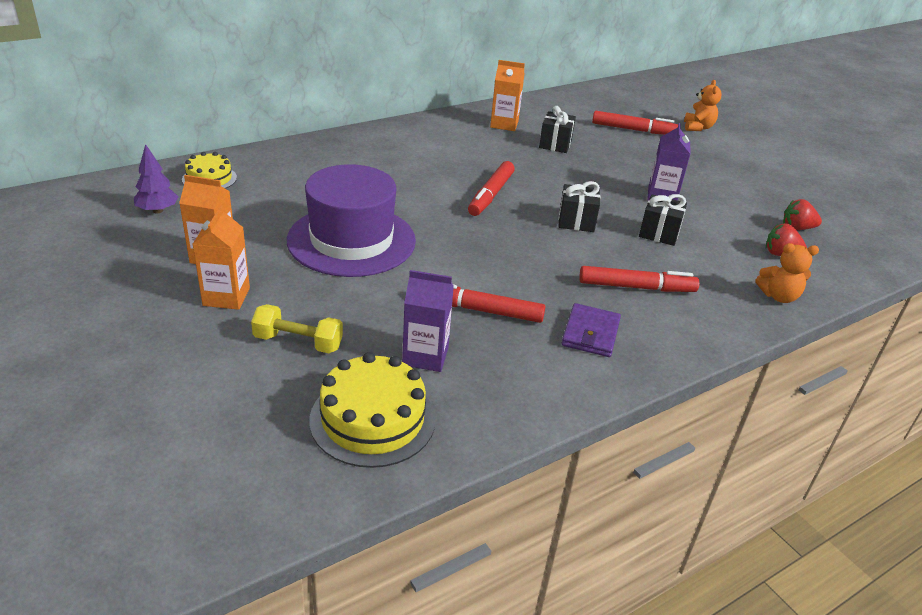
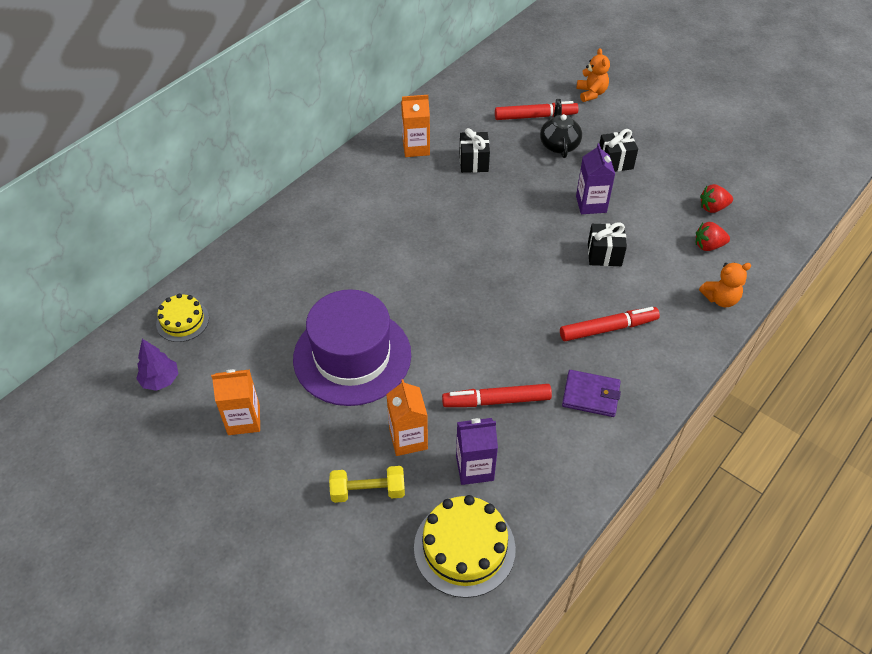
camera: 15 degrees left, 15 degrees up
(226, 297) = (282, 463): orange carton -> orange carton (408, 439)
(490, 195) = (445, 254): red marker -> none
(576, 221) = (531, 264): black gift -> black gift (615, 162)
(590, 333) = (591, 395): purple wallet -> purple wallet turned 75 degrees counterclockwise
(648, 152) = (559, 145): none -> black teapot

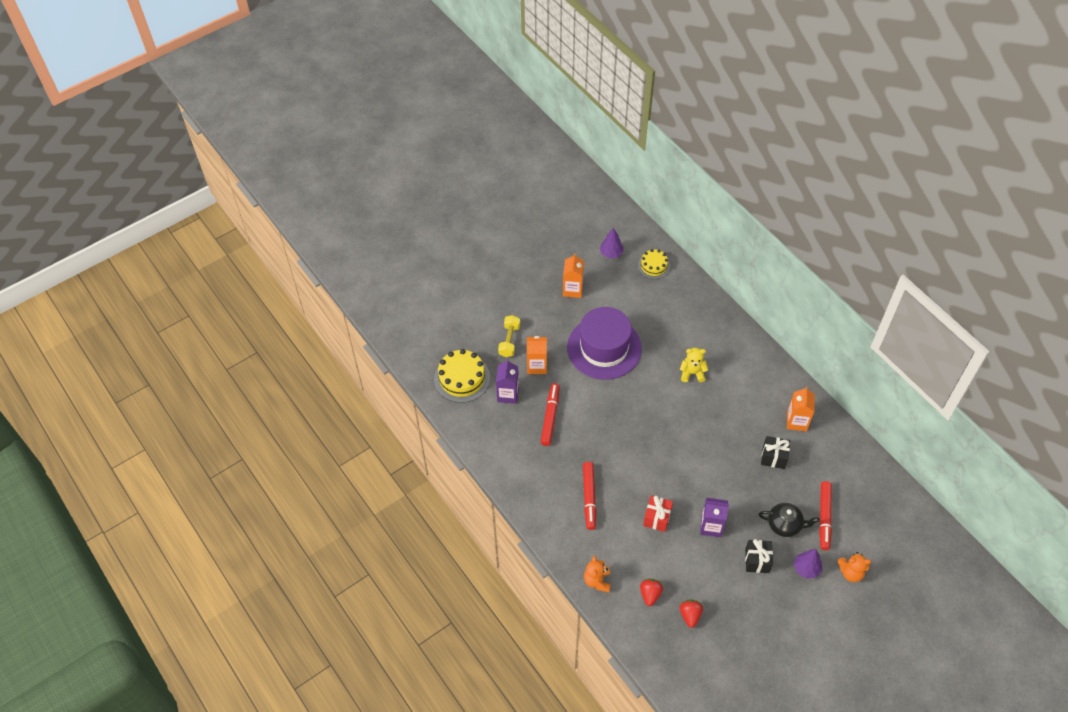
camera: 105 degrees right, 5 degrees up
(371, 250) = (692, 373): none -> yellow teddy bear
(591, 395) = (539, 470): purple wallet -> none
(604, 124) = (806, 568): none -> purple tree
(604, 254) = (657, 518): black gift -> red gift

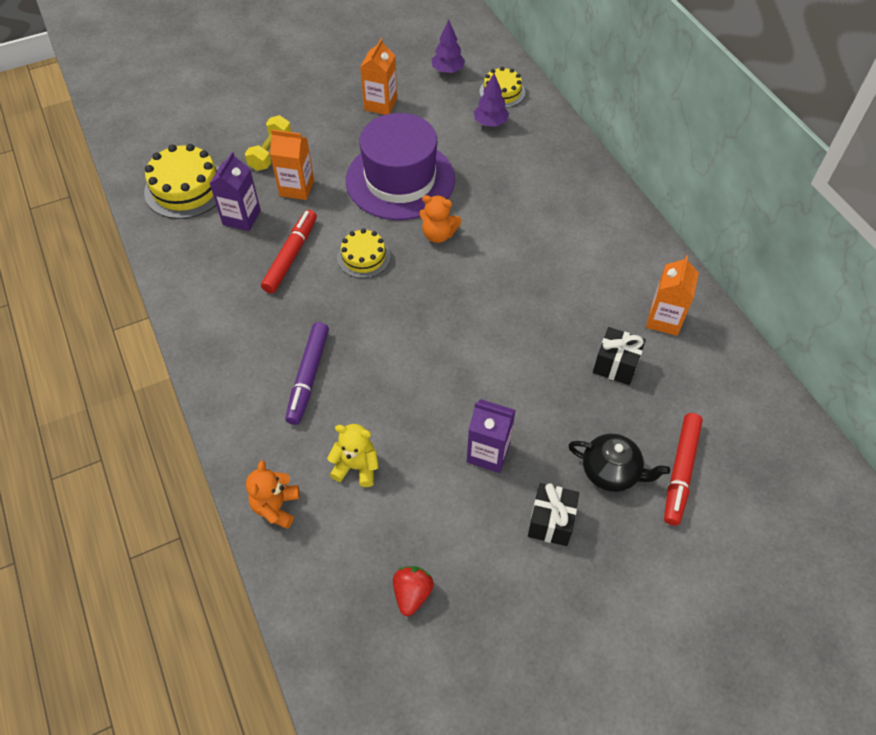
camera: 10 degrees right, 0 degrees up
(589, 497) = (308, 377): red marker -> purple marker
(597, 410) = (363, 257): none -> yellow cake
(650, 594) = (355, 545): red strawberry -> none
(657, 518) = (404, 425): red gift -> none
(692, 373) = (519, 230): yellow teddy bear -> yellow teddy bear (356, 467)
(806, 568) = (632, 550): purple tree -> purple tree (490, 123)
(851, 572) = (710, 571): orange teddy bear -> orange teddy bear (438, 234)

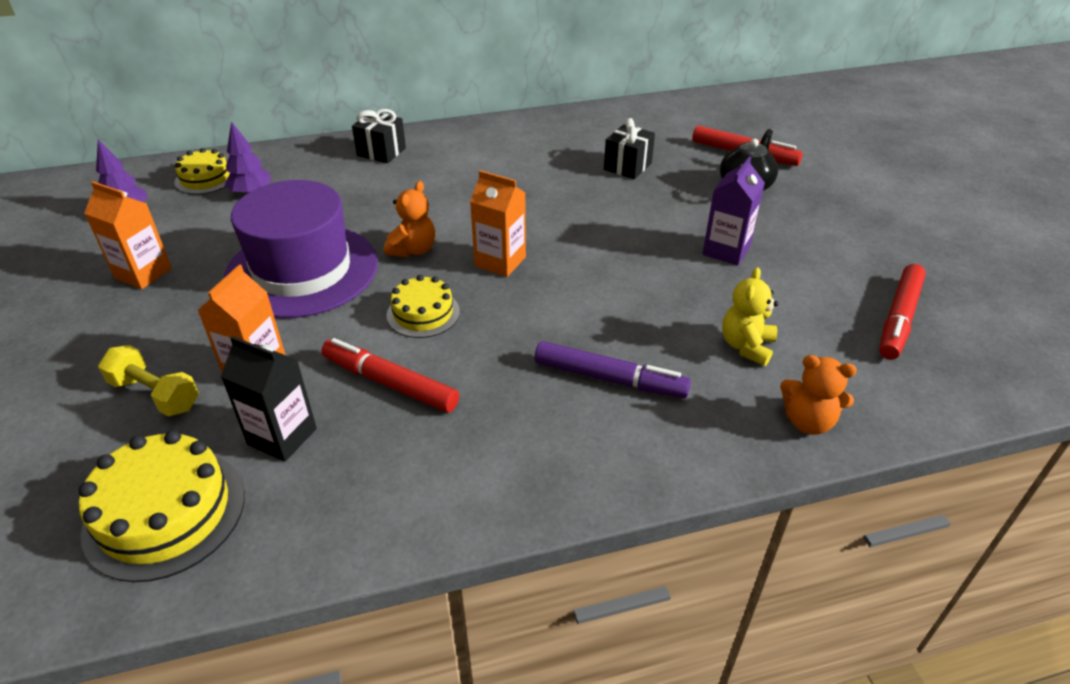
camera: 80 degrees left, 15 degrees down
(241, 218) = (282, 436): purple carton -> black carton
(412, 594) = (898, 318): red strawberry -> red marker
(551, 522) = (802, 224): black gift -> black gift (381, 152)
(664, 319) = (580, 135): orange carton -> orange carton (500, 261)

